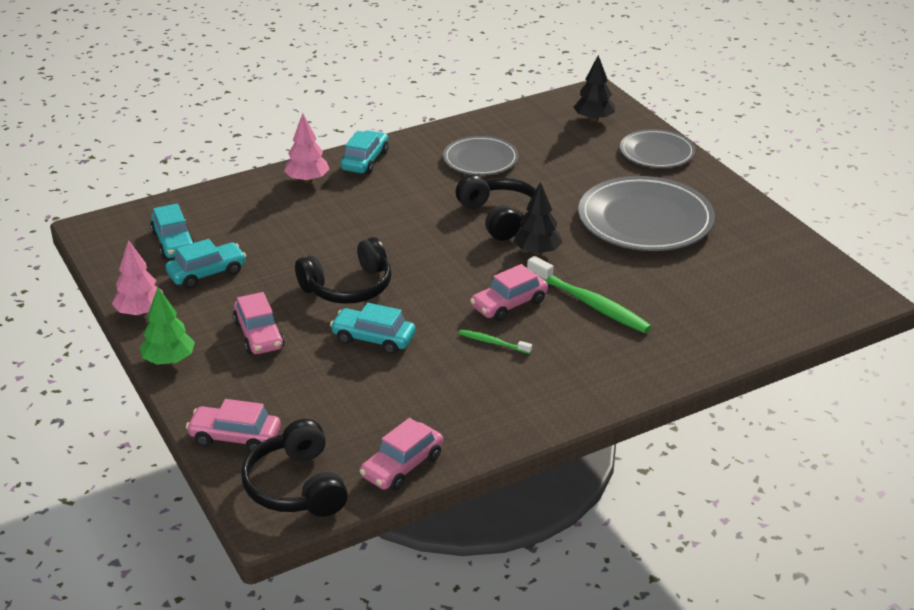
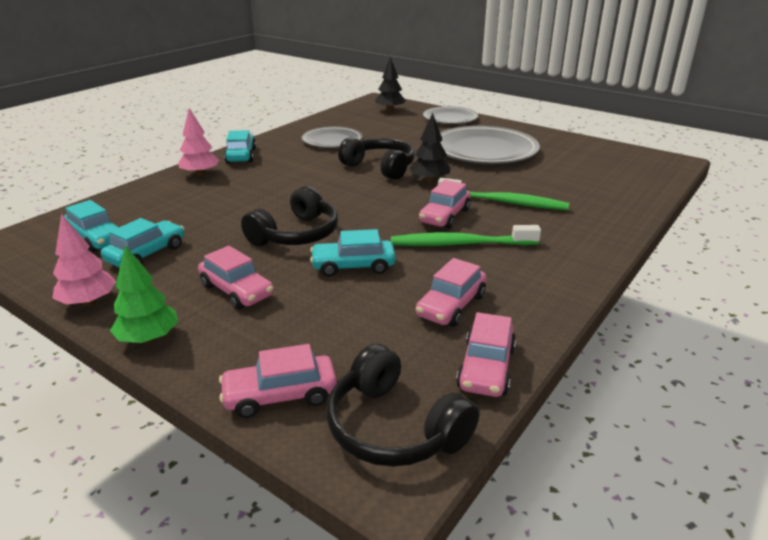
camera: 25 degrees left, 5 degrees down
(424, 404) = (451, 306): none -> pink car
(493, 342) = (460, 244): green toothbrush -> green toothbrush, size x2.01

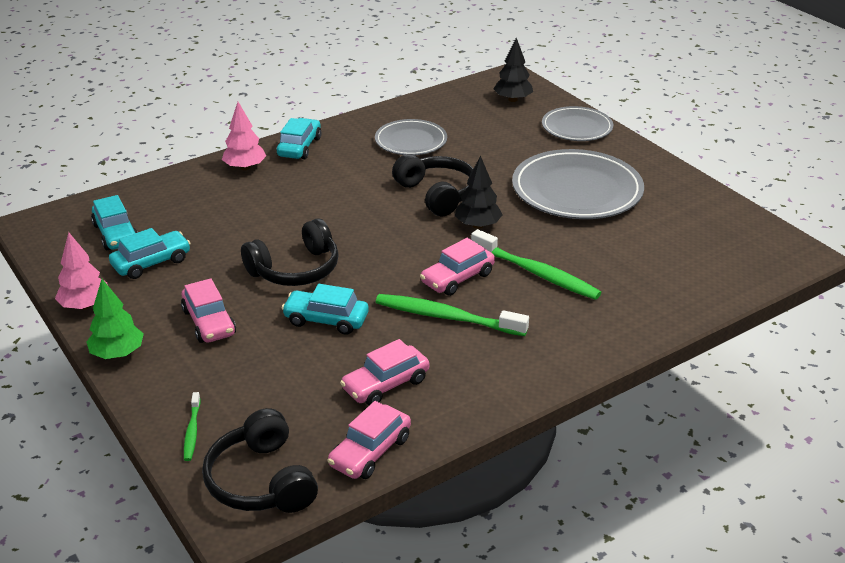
camera: 20 degrees right, 5 degrees up
(280, 395) = (192, 431): pink car -> green toothbrush

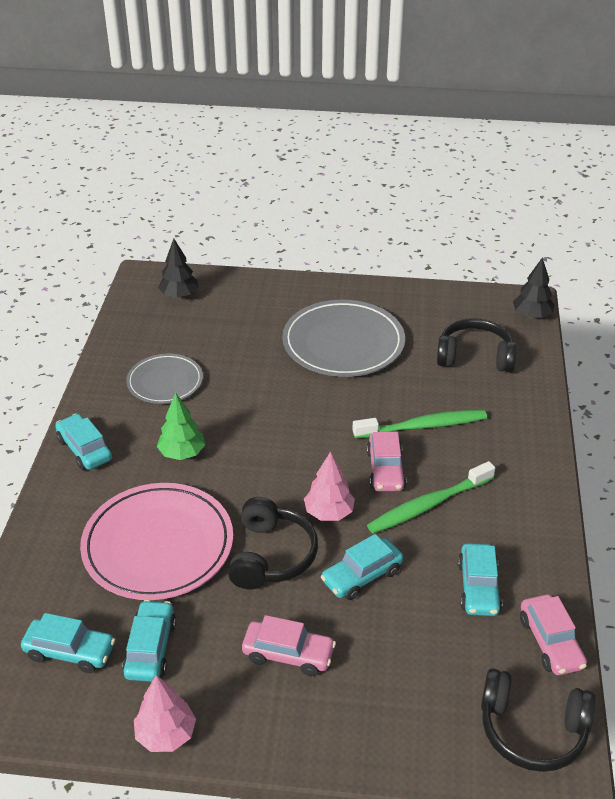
camera: 50 degrees left, 5 degrees up
(118, 353) = (269, 745): green tree -> green tree (182, 453)
(192, 431) = (431, 745): green toothbrush -> none
(245, 167) = (71, 502): pink tree -> pink tree (329, 513)
(247, 219) = (158, 545): none -> pink plate
(385, 384) = (478, 587): pink car -> turquoise car
(437, 194) = (261, 413): black headphones -> black headphones (475, 357)
(478, 225) = (329, 418): black tree -> black tree (532, 315)
(577, 127) = (262, 291): grey plate -> none

